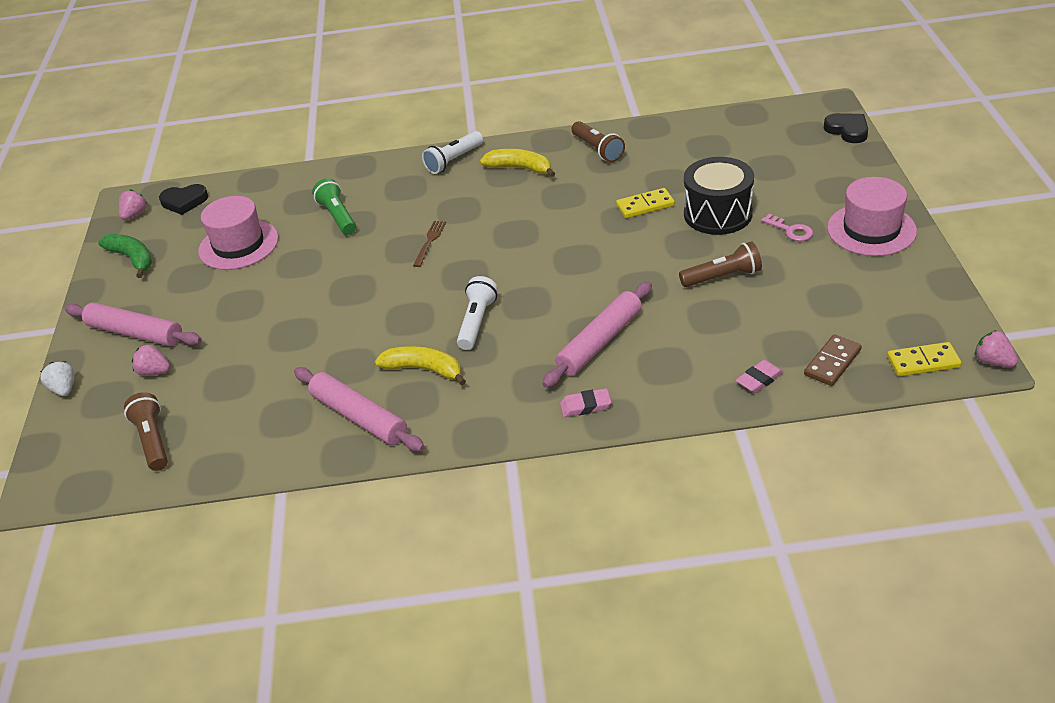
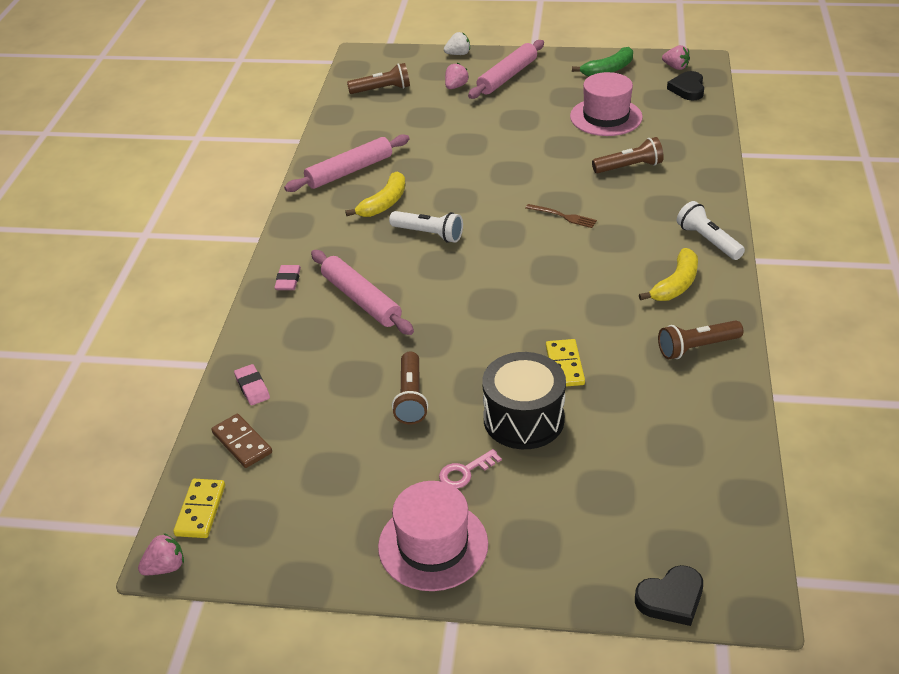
camera: 100 degrees right, 0 degrees up
(338, 216) = (629, 167): green flashlight -> brown flashlight

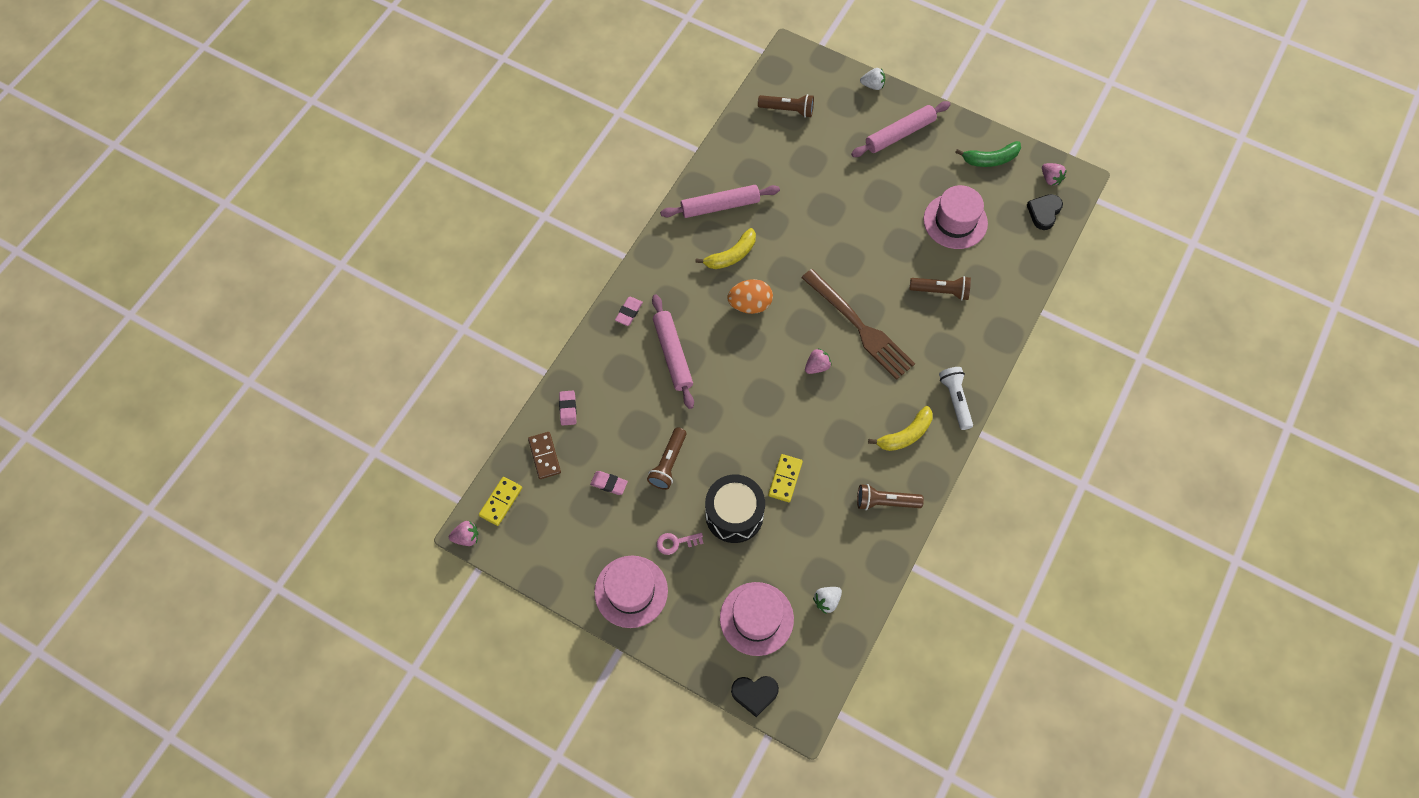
camera: 20 degrees right, 25 degrees up
(343, 442) = (609, 484): none -> pink eraser
(428, 234) = (750, 304): white flashlight -> orange egg
(456, 86) = (850, 130): pink strawberry -> pink strawberry (817, 366)
(563, 216) = (860, 327): brown fork -> brown fork, size x2.38
(619, 514) = (756, 618): none -> pink hat
(695, 464) = (826, 601): none -> white strawberry

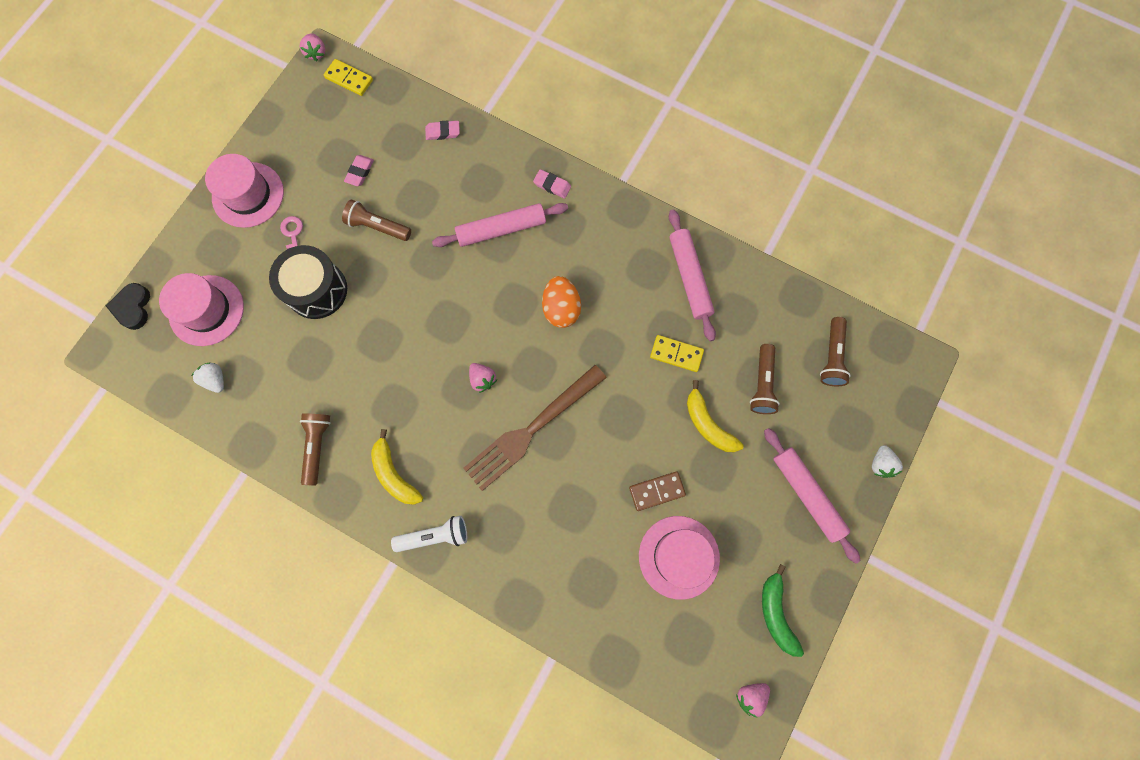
camera: 90 degrees right, 10 degrees up
(544, 456) = (393, 114): brown domino -> brown domino (657, 491)
(731, 255) = (624, 289): yellow banana -> yellow banana (708, 424)
(785, 479) = (352, 342): yellow domino -> yellow domino (676, 354)
(941, 291) = (579, 530): brown flashlight -> brown flashlight (762, 384)
(1044, 212) = (696, 679): black heart -> none

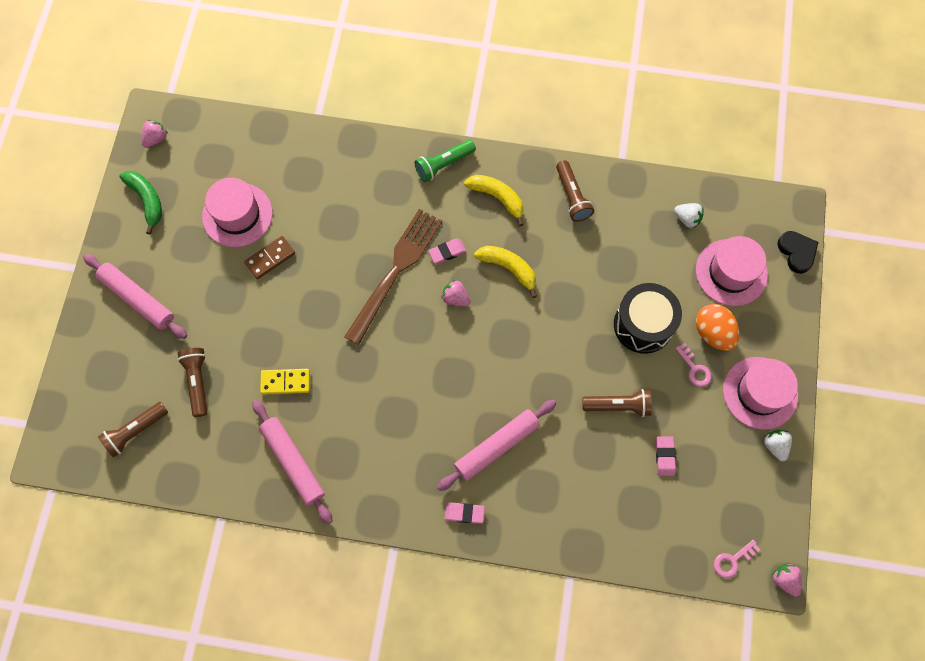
camera: 160 degrees right, 5 degrees down
(349, 79) = (732, 560): yellow domino -> pink key
(434, 536) = (444, 164): white flashlight -> green flashlight
(443, 132) = (602, 533): pink eraser -> pink eraser (447, 252)
(561, 309) = (408, 387): orange egg -> orange egg (713, 333)
(708, 424) = (240, 329): yellow banana -> yellow banana (508, 268)
(831, 356) = (135, 431): brown flashlight -> brown flashlight turned 120 degrees counterclockwise
(880, 464) = (75, 347): white strawberry -> white strawberry (775, 446)

